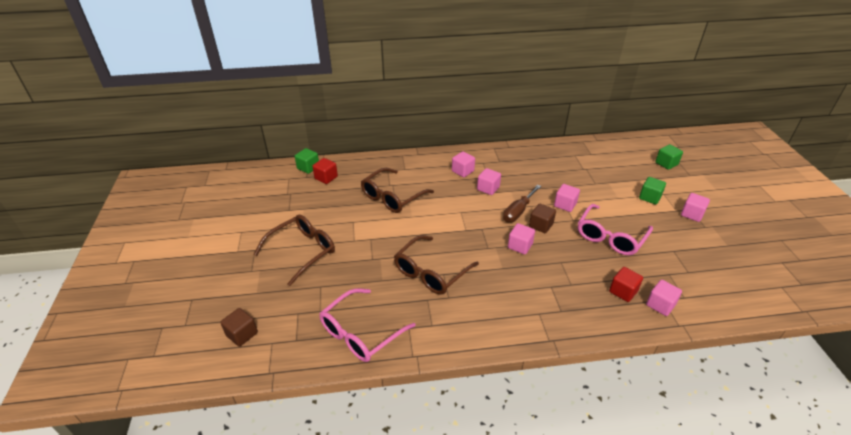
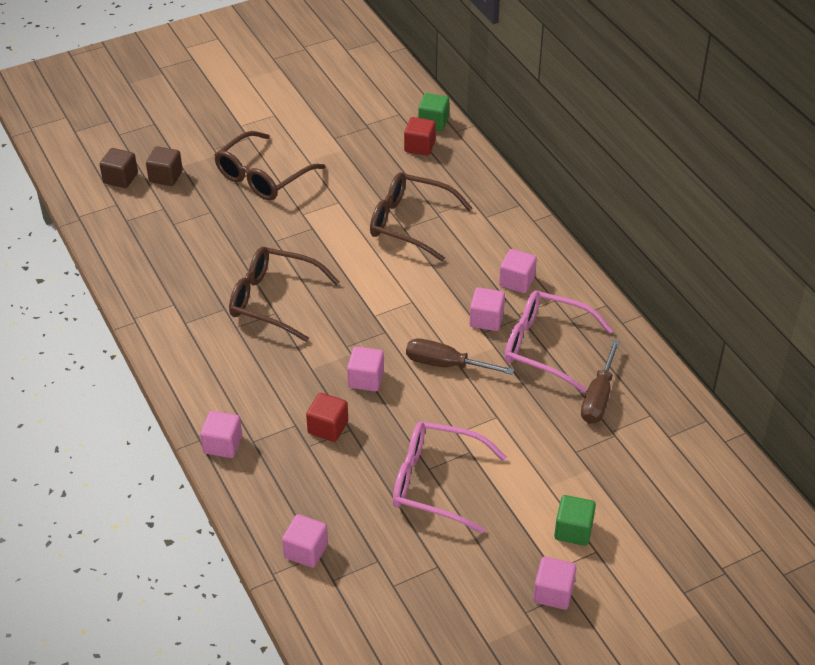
camera: 70 degrees right, 5 degrees up
(302, 251) = (263, 177): brown glasses -> brown glasses turned 105 degrees clockwise
(361, 333) = (153, 267): pink glasses -> pink glasses (545, 347)
(541, 225) = (424, 395): brown cube -> brown cube (166, 176)
(559, 167) = (598, 397): none -> brown screwdriver
(565, 205) = (492, 418): pink cube -> pink cube (223, 444)
(623, 291) = (317, 506): red cube -> red cube (328, 427)
(666, 163) = (703, 553): green cube -> none

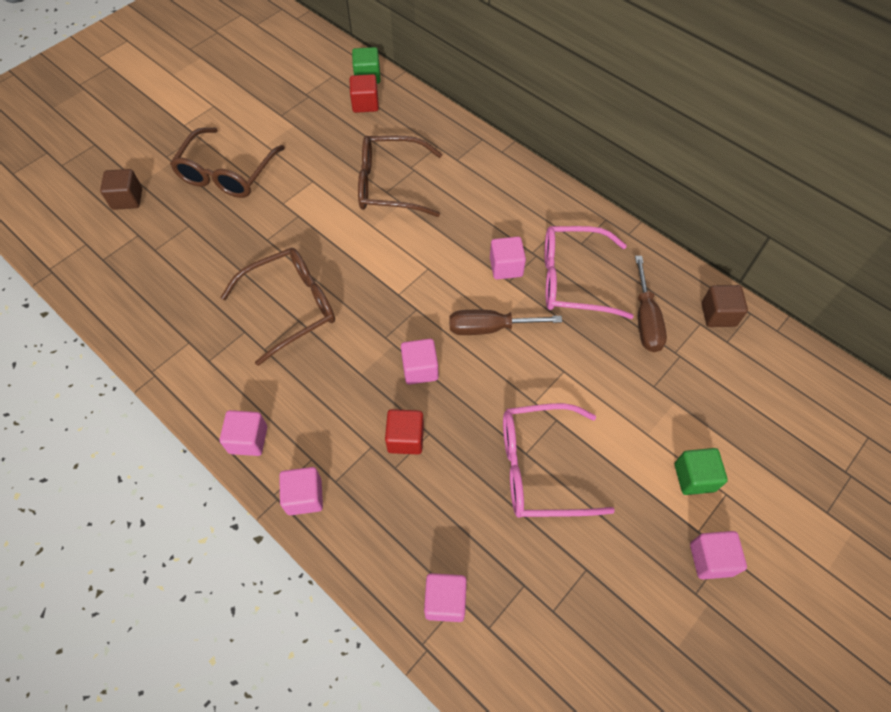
camera: 20 degrees left, 15 degrees up
(120, 178) = (80, 213): brown cube -> brown cube (718, 314)
(273, 300) = (291, 307): brown glasses -> brown glasses turned 150 degrees clockwise
(517, 281) = (515, 218): pink cube -> pink cube (248, 439)

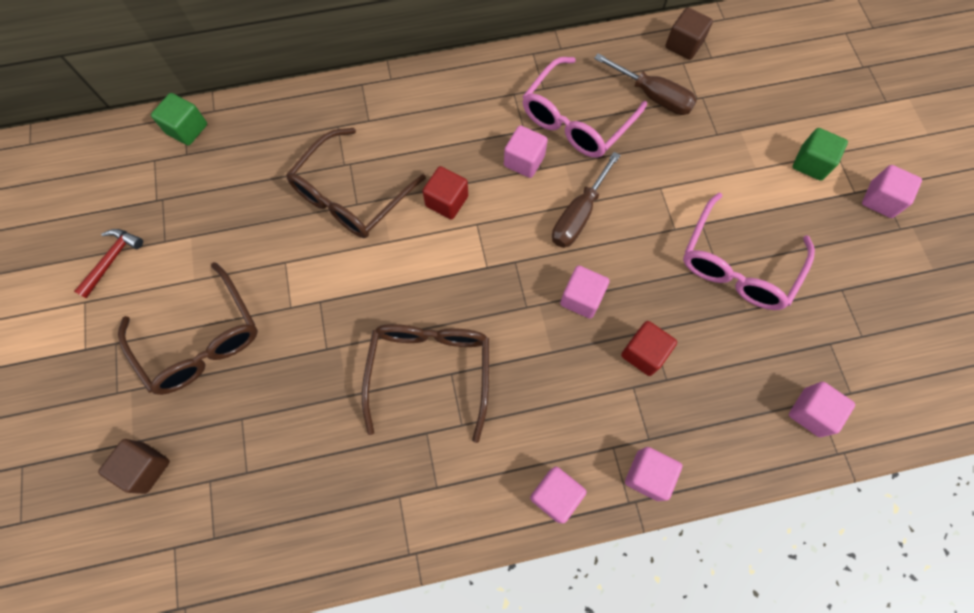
camera: 55 degrees left, 10 degrees up
(249, 100) = (112, 260): none -> red hammer
(365, 104) = (224, 153): red cube -> red cube (447, 201)

